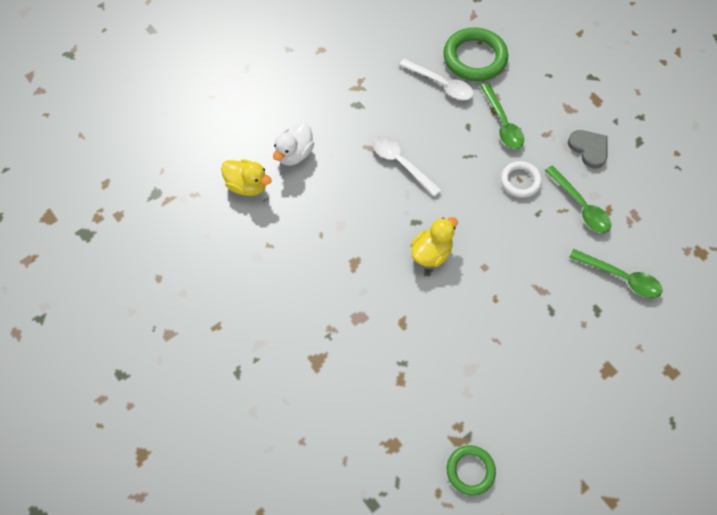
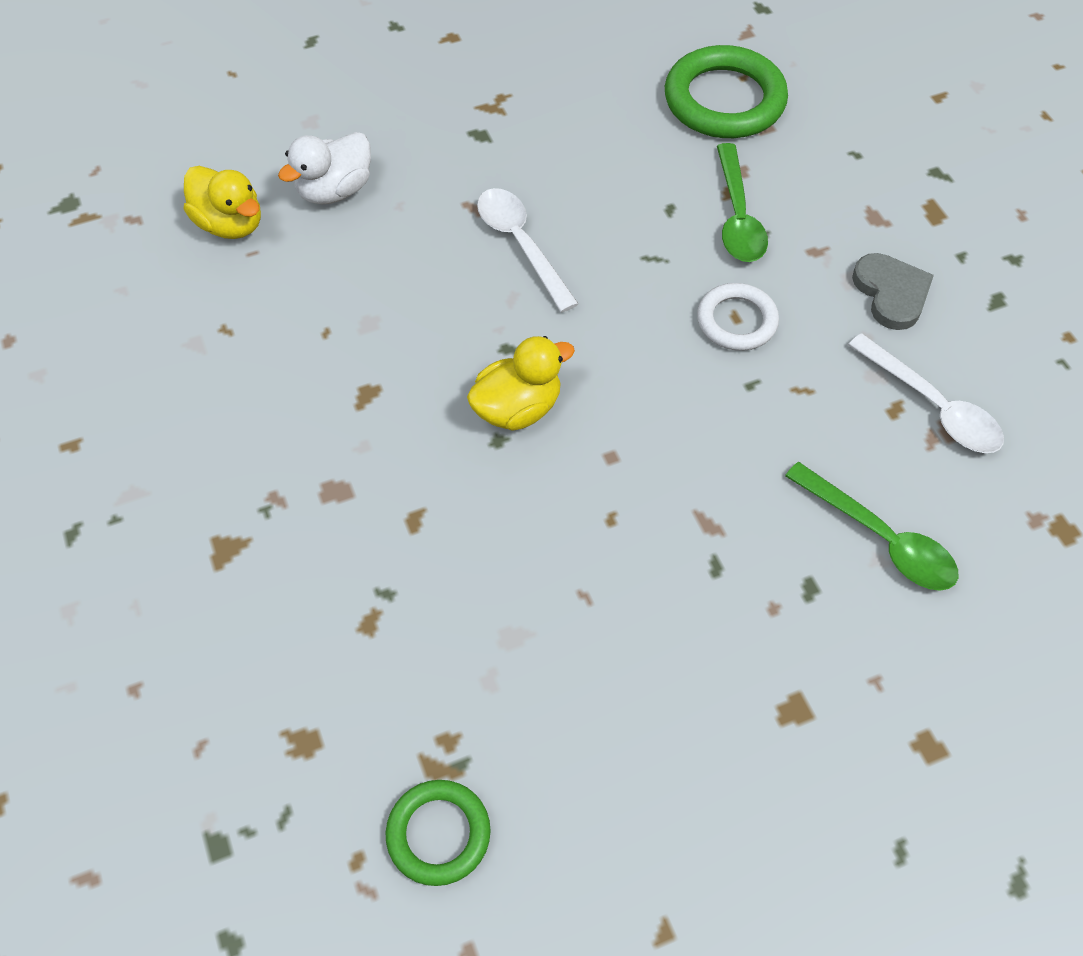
camera: 15 degrees right, 5 degrees down
(441, 84) = (645, 131): white spoon -> white spoon (932, 406)
(580, 206) = (840, 389): green spoon -> none

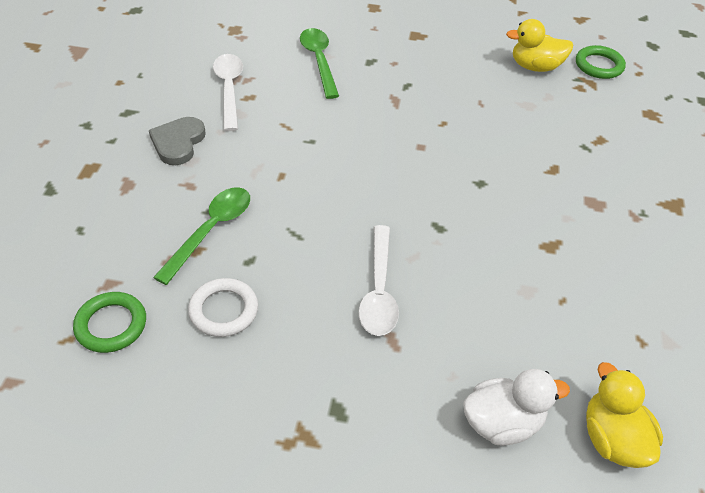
camera: 150 degrees left, 10 degrees down
(517, 408) = (457, 192): yellow duck -> yellow duck (535, 67)
(724, 100) = (111, 325): green ring -> green ring, size x0.58
(736, 321) = (283, 173): white ring -> white ring (223, 310)

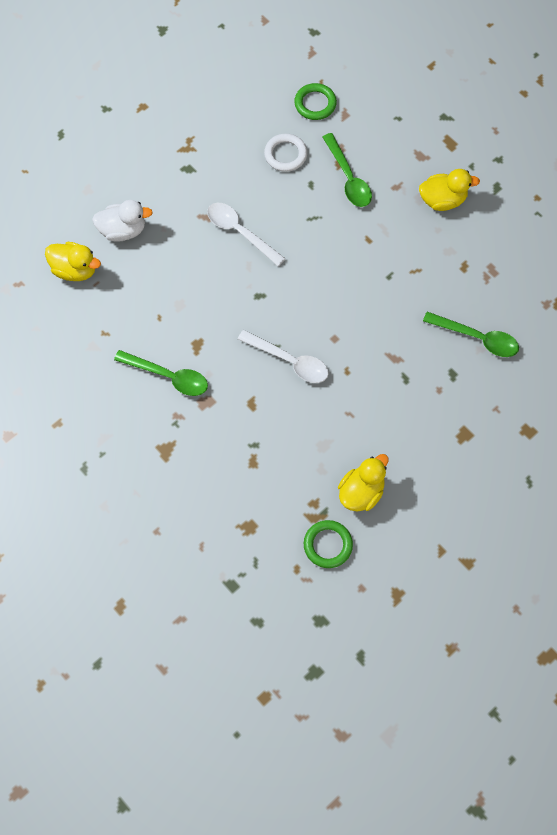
camera: 130 degrees right, 20 degrees up
(178, 143) = (442, 200): grey heart -> yellow duck
(229, 89) = (481, 259): white spoon -> white spoon (289, 361)
(502, 423) = (123, 230): white duck -> white duck turned 120 degrees counterclockwise
(610, 248) = (168, 376): none -> green spoon

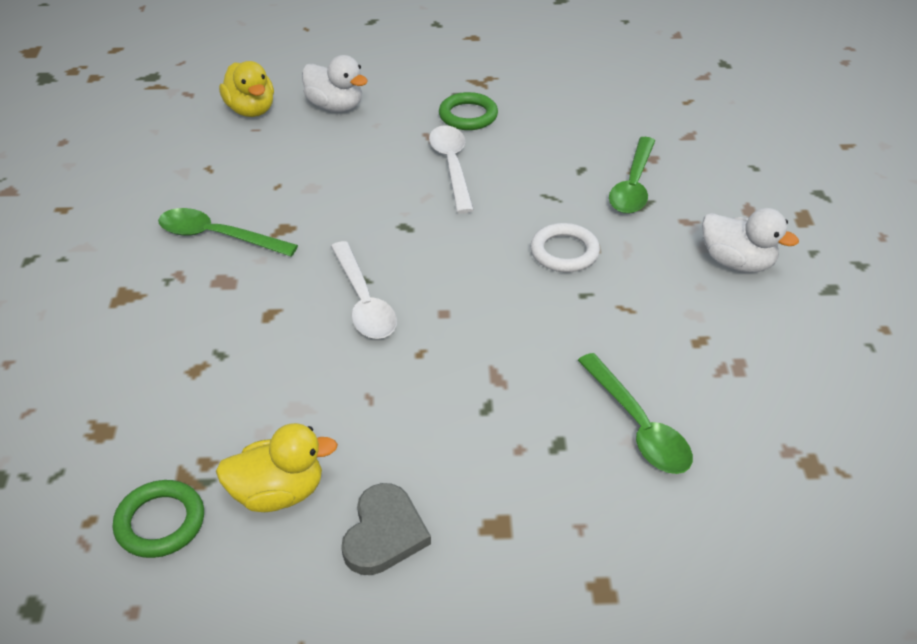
camera: 40 degrees right, 25 degrees down
(168, 376) = (218, 236): green spoon -> green spoon turned 135 degrees clockwise
(285, 154) = (580, 134): white ring -> white ring (564, 252)
(315, 104) = (662, 113): green ring -> green ring (468, 116)
(423, 474) = (384, 533): none -> grey heart
(442, 200) = (737, 263): yellow duck -> white duck

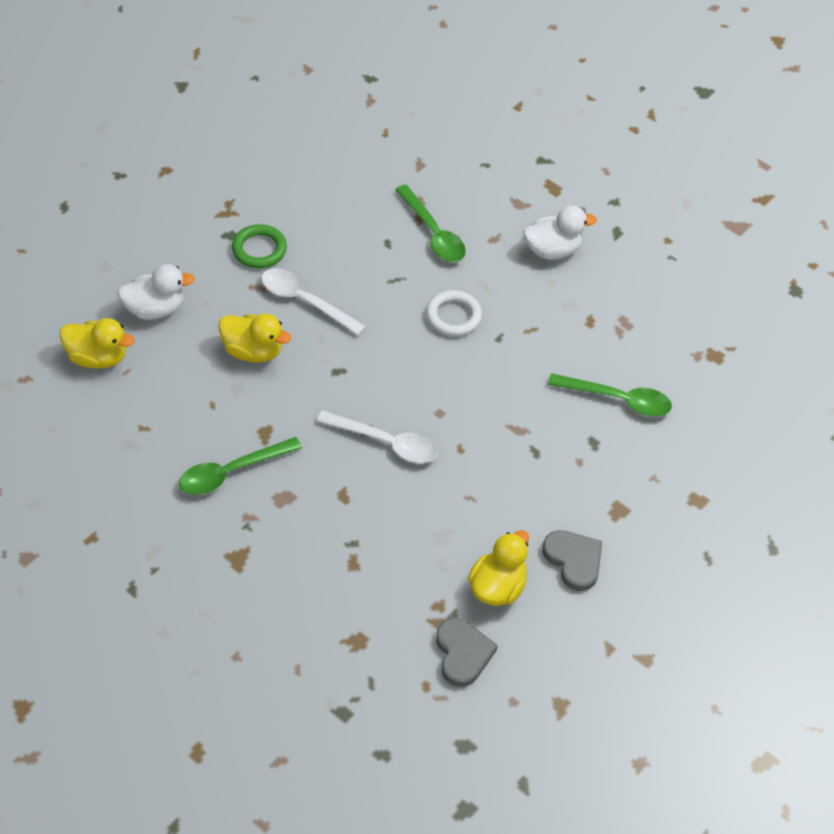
camera: 50 degrees left, 10 degrees up
(160, 522) = (462, 653): green ring -> grey heart
(361, 172) = (253, 351): none -> yellow duck

